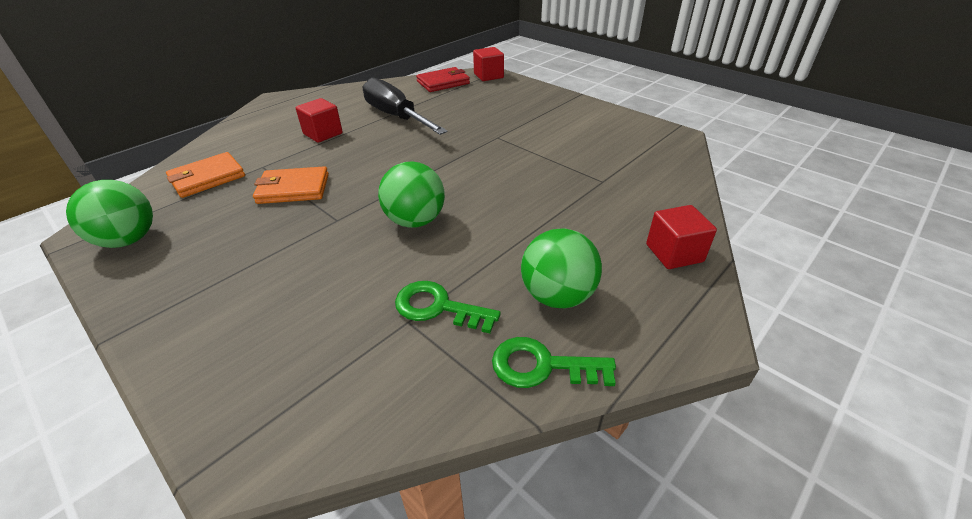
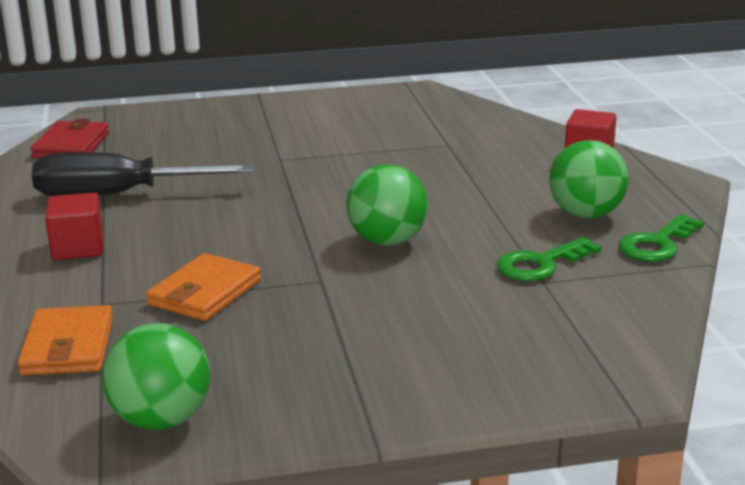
camera: 55 degrees left, 15 degrees down
(488, 76) = (109, 118): red cube -> none

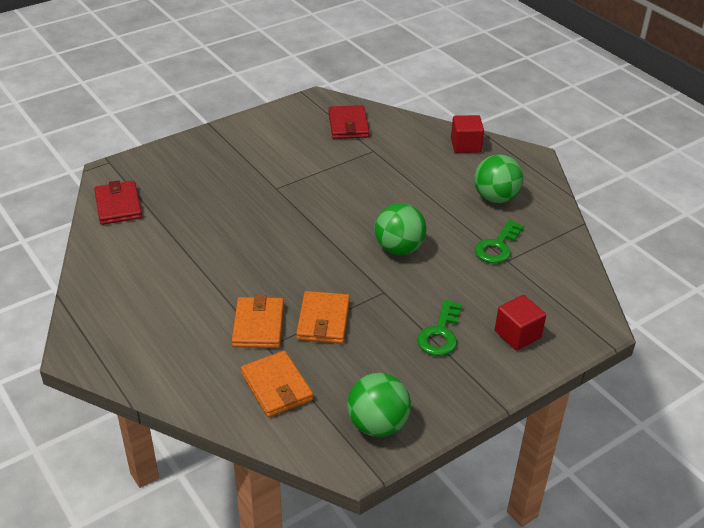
camera: 25 degrees left, 15 degrees up
(78, 248) = (210, 303): red cube -> red cube (517, 334)
(114, 280) = (258, 325): none -> orange wallet
(117, 195) = (194, 247): black screwdriver -> none
(437, 117) = (348, 125): none -> red wallet
(657, 244) = (548, 214): green key -> green key (440, 334)

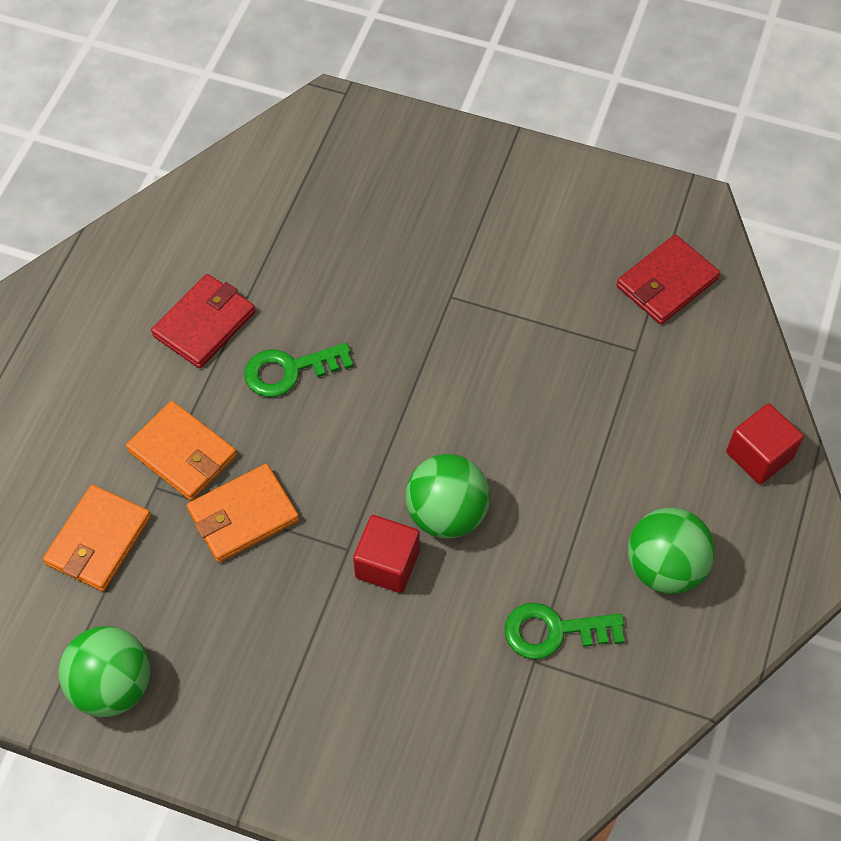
camera: 55 degrees right, 20 degrees up
(118, 205) = (274, 164): red wallet -> red wallet (204, 324)
(258, 325) = (183, 453): orange wallet -> orange wallet turned 75 degrees clockwise
(440, 334) = (319, 662): green key -> green key (289, 370)
(517, 334) = (388, 757): red cube -> red cube (387, 564)

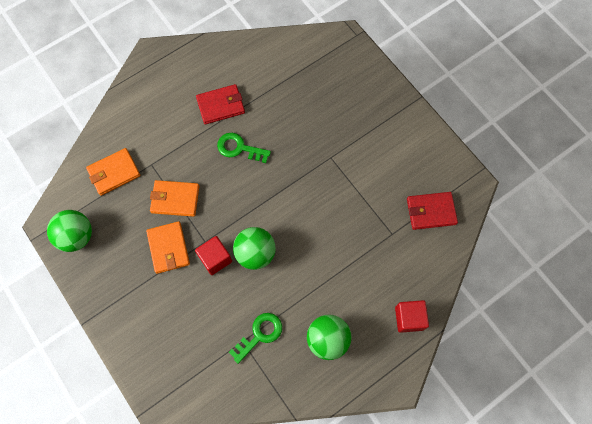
camera: 35 degrees right, 10 degrees up
(183, 453) = (171, 157): orange wallet -> orange wallet (168, 248)
(553, 631) = (260, 334): green key -> green key turned 105 degrees clockwise

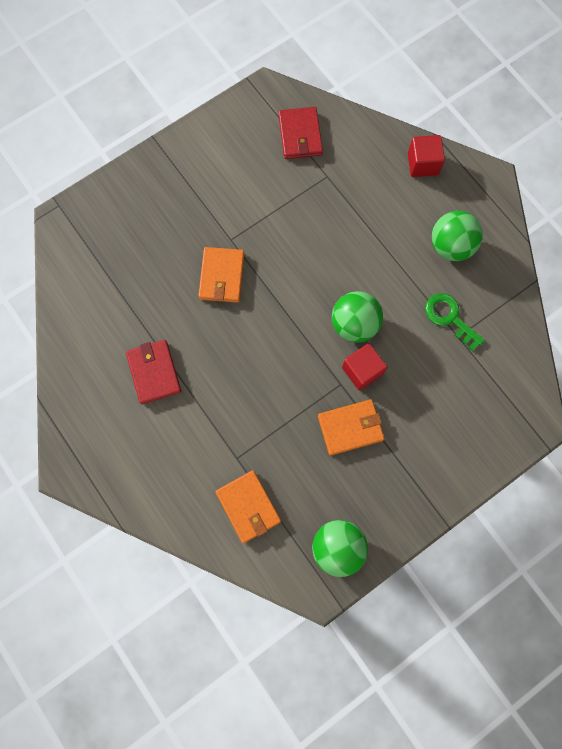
camera: 90 degrees left, 5 degrees up
(175, 199) = (286, 424): orange wallet -> orange wallet (222, 276)
(239, 148) = (216, 347): green key -> none

